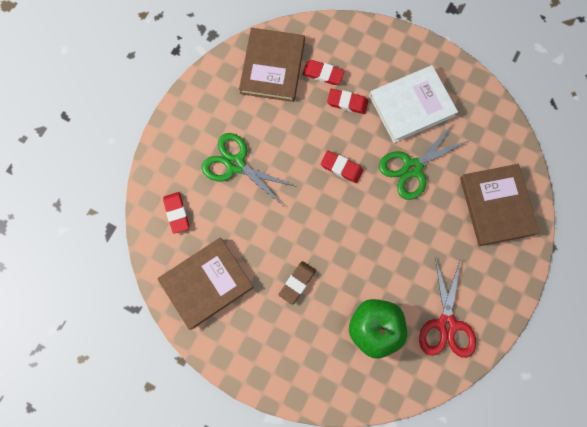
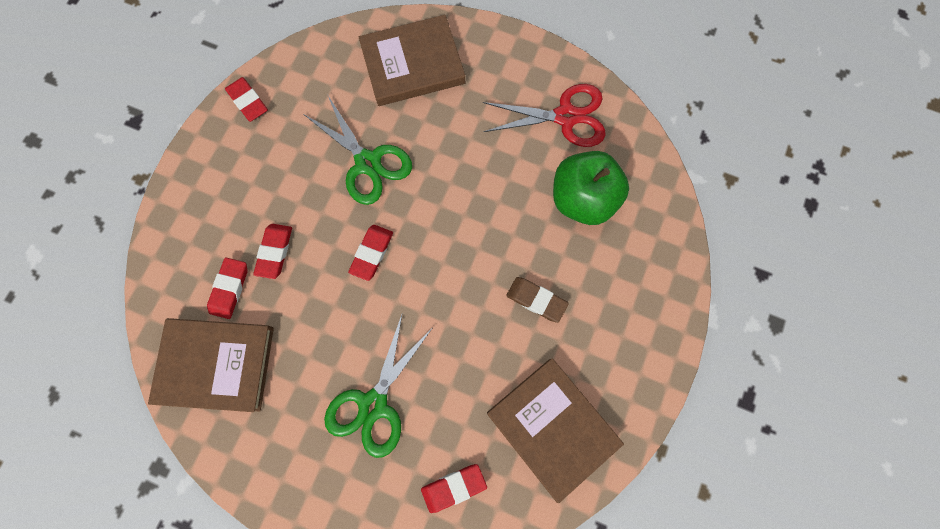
camera: 95 degrees left, 0 degrees up
(411, 106) = (279, 167): white book -> none
(466, 84) = (248, 101): none -> red eraser

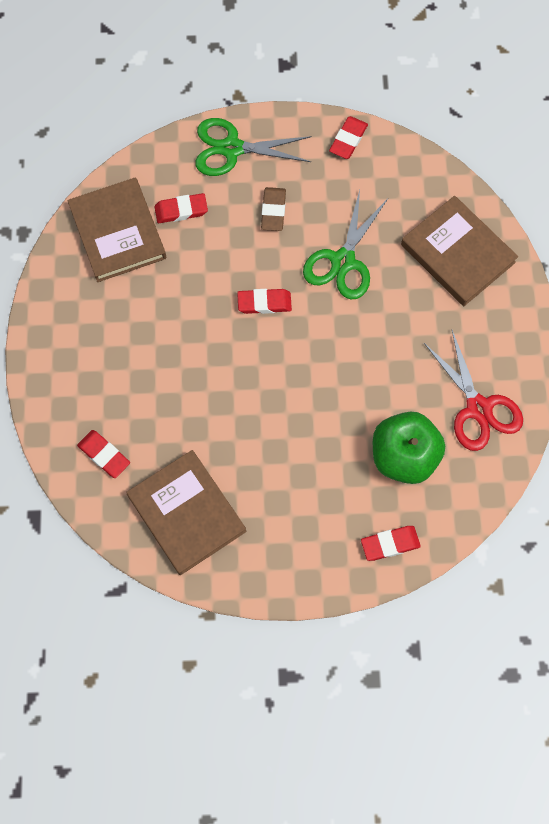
camera: 65 degrees right, 5 degrees down
(275, 252) = (228, 228): red eraser -> red eraser (390, 544)
(373, 404) = (140, 363): green scissors -> green scissors (232, 148)
(536, 300) = (289, 455): brown eraser -> brown eraser (273, 211)
(552, 427) = (186, 513): brown book -> brown book turned 60 degrees counterclockwise

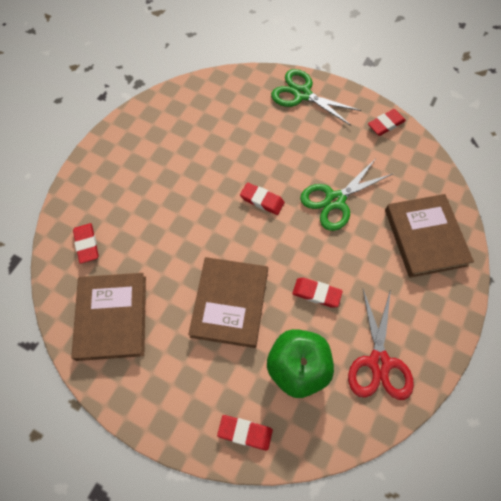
camera: 30 degrees right, 5 degrees down
(117, 232) = (195, 109): brown book -> brown book (229, 303)
(181, 210) = (244, 115): red eraser -> red eraser (316, 293)
(273, 211) = (306, 144): brown eraser -> none

